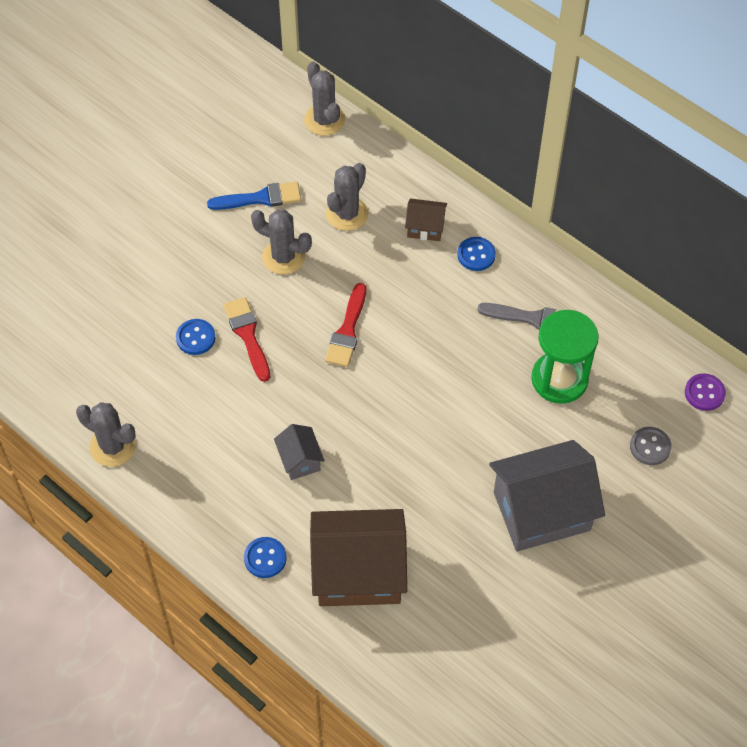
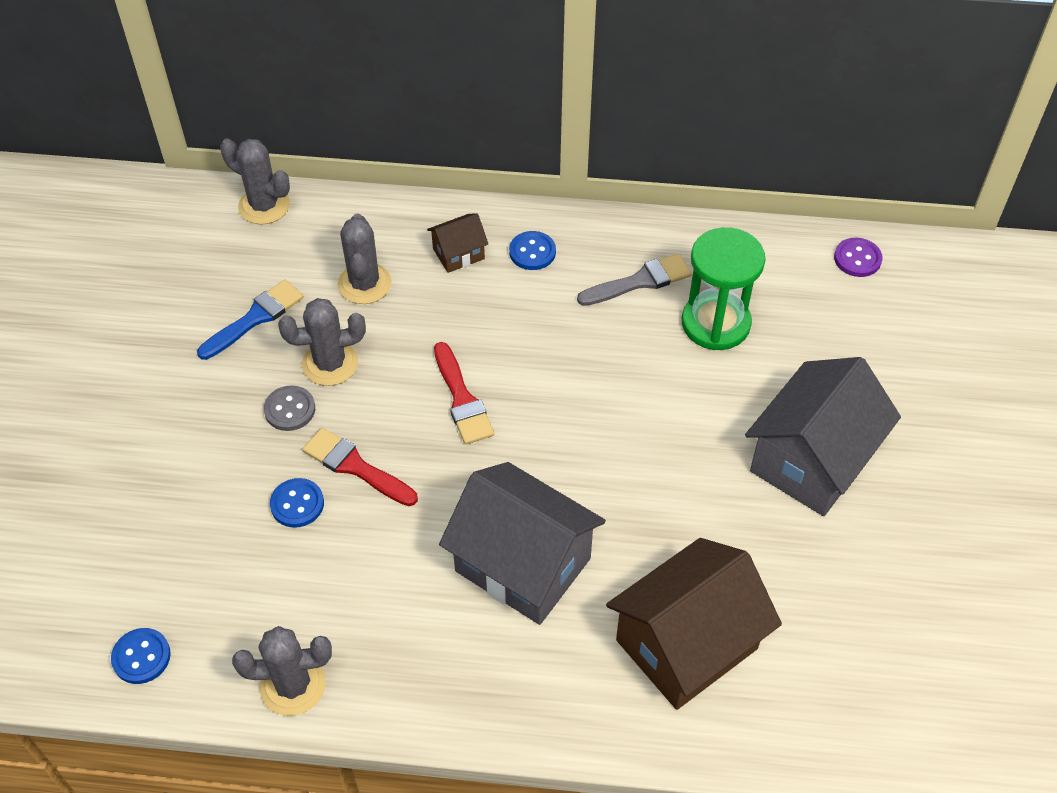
camera: 35 degrees left, 5 degrees down
(265, 558) = (573, 697): blue button -> blue button (141, 657)
(300, 460) = (523, 564): grey house -> grey house, size x2.16
(650, 447) = (855, 336): grey button -> grey button (290, 409)

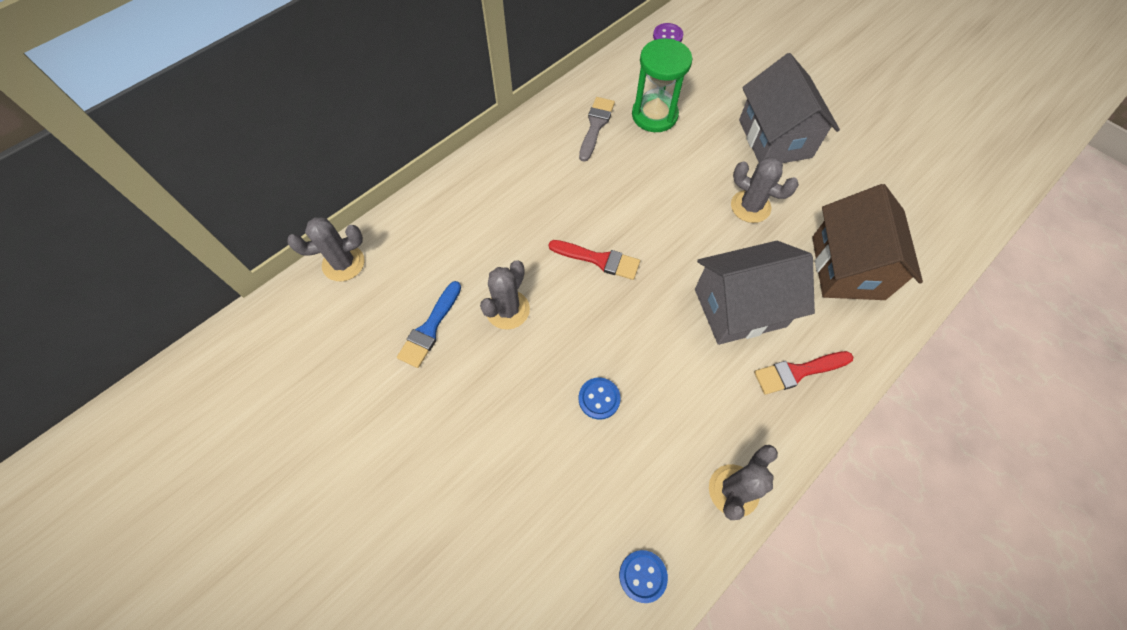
camera: 50 degrees left, 10 degrees up
(255, 318) = (430, 328): blue brush -> blue brush turned 150 degrees counterclockwise
(290, 409) = (522, 355): grey button -> none
(356, 467) = (599, 347): red brush -> red brush (798, 372)
(364, 284) = (464, 251): grey cactus -> grey cactus (750, 206)
(458, 254) = (491, 190): brown house -> none
(532, 252) = (526, 157): blue button -> none

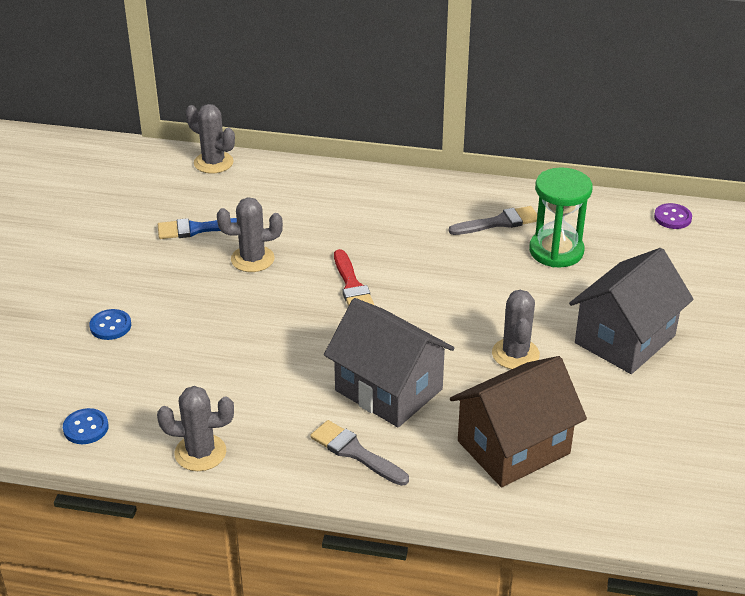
camera: 55 degrees right, 25 degrees down
(599, 399) = (217, 342): blue button -> blue button (110, 326)
(798, 372) = (355, 452): red brush -> grey brush

